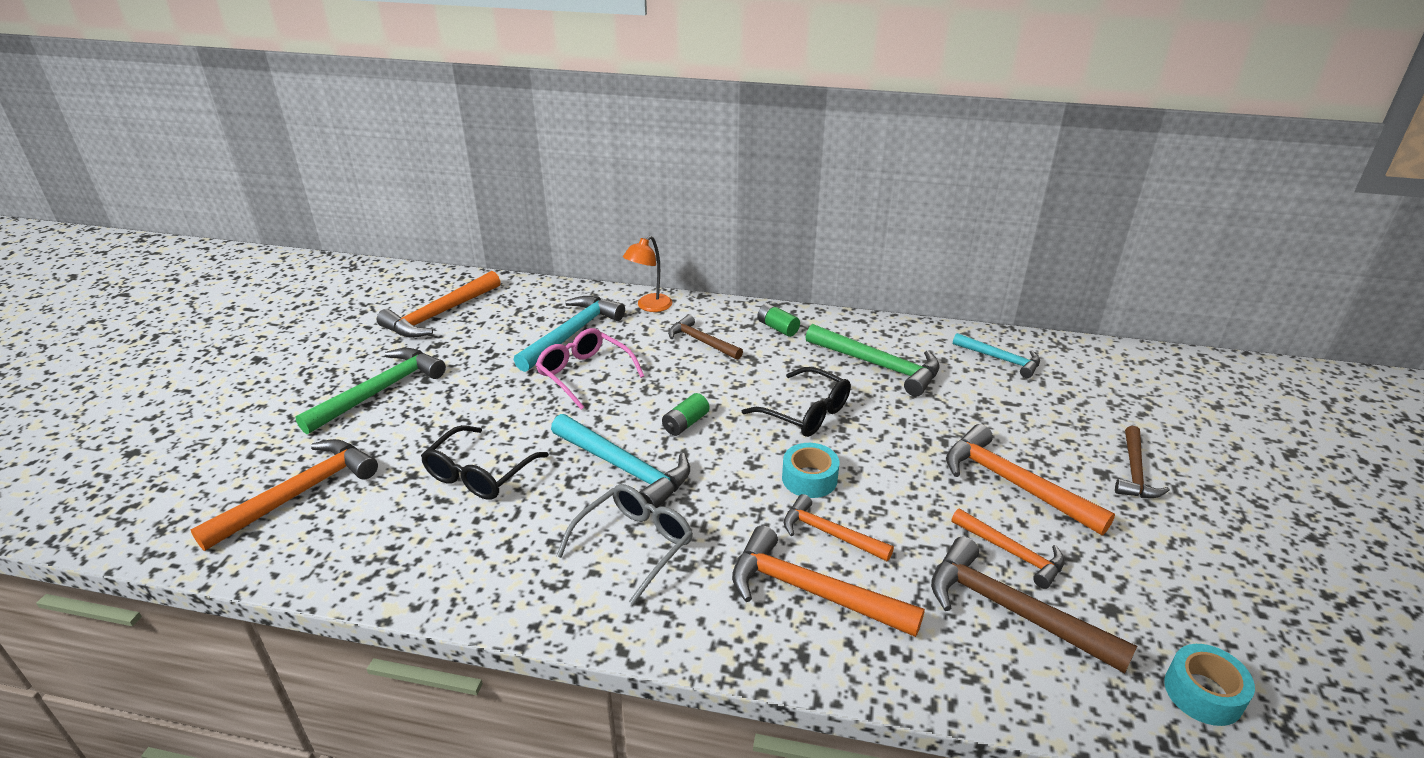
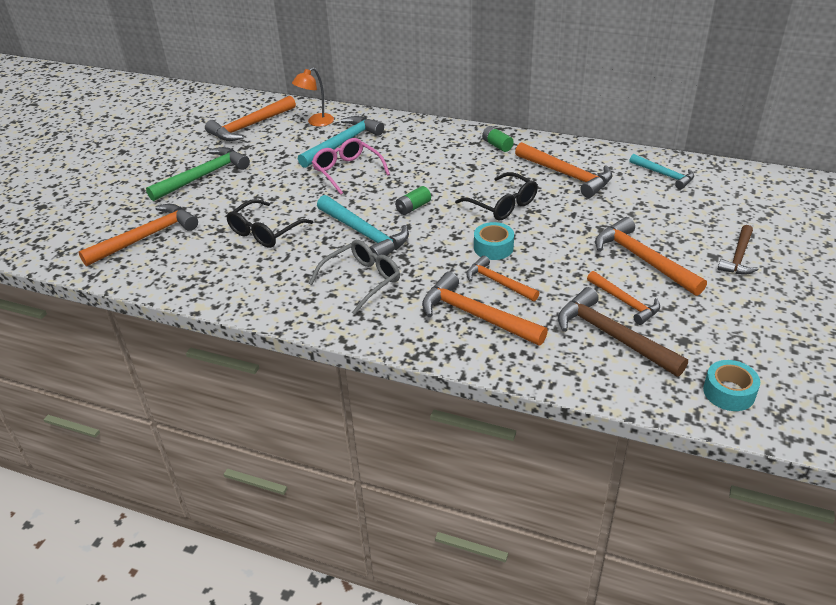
camera: 10 degrees right, 5 degrees up
(649, 306) = (403, 126): orange lamp -> orange lamp (316, 122)
(701, 341) = (437, 152): brown hammer -> none
(878, 366) = (567, 175): green hammer -> orange hammer

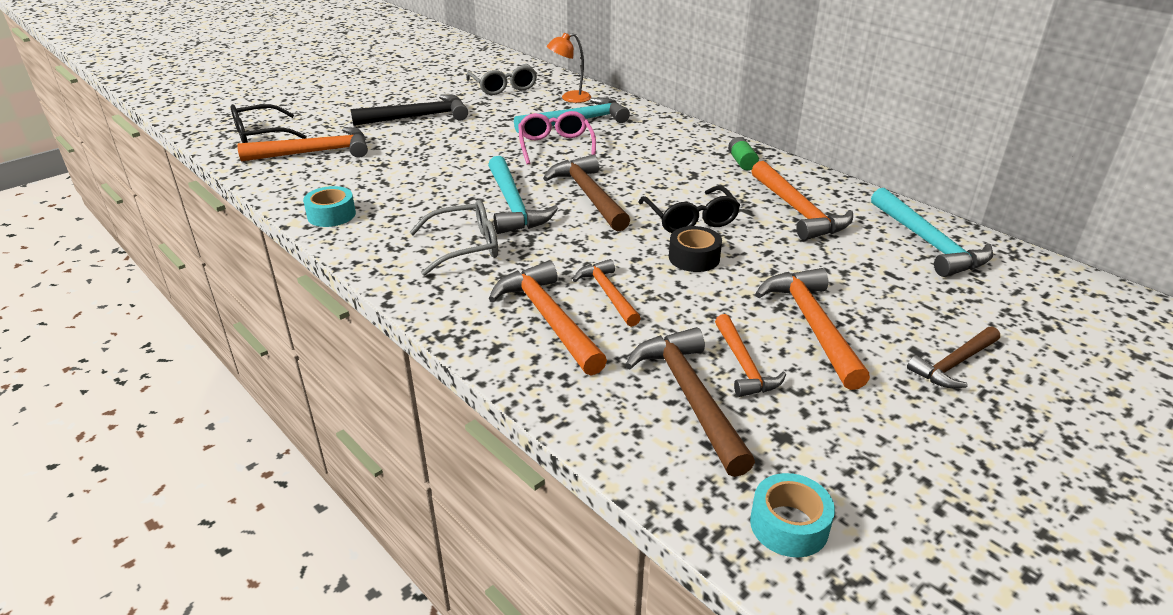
camera: 25 degrees right, 5 degrees down
(203, 176) = (418, 117): green hammer -> black hammer
(249, 126) = (504, 87): orange hammer -> grey glasses
(265, 232) = (421, 177): black glasses -> black glasses (260, 135)
(413, 207) = (589, 195): green battery -> brown hammer
(493, 247) = (638, 258): turquoise tape -> turquoise tape (331, 215)
(530, 235) = (694, 258): none -> black tape
(664, 175) = (928, 243): turquoise hammer -> turquoise hammer, size x1.59

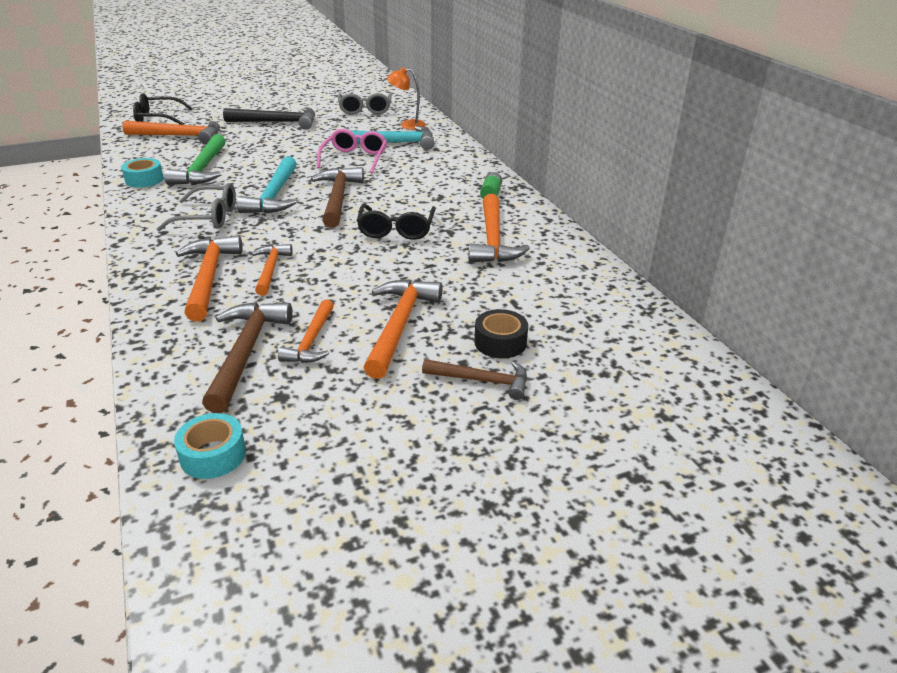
camera: 20 degrees right, 0 degrees up
(391, 189) = (202, 169): none -> green hammer
(694, 258) = (365, 258): black tape -> black tape (500, 342)
(928, 243) = (577, 286): turquoise hammer -> none
(954, 364) = (482, 381): brown hammer -> brown hammer turned 150 degrees counterclockwise

